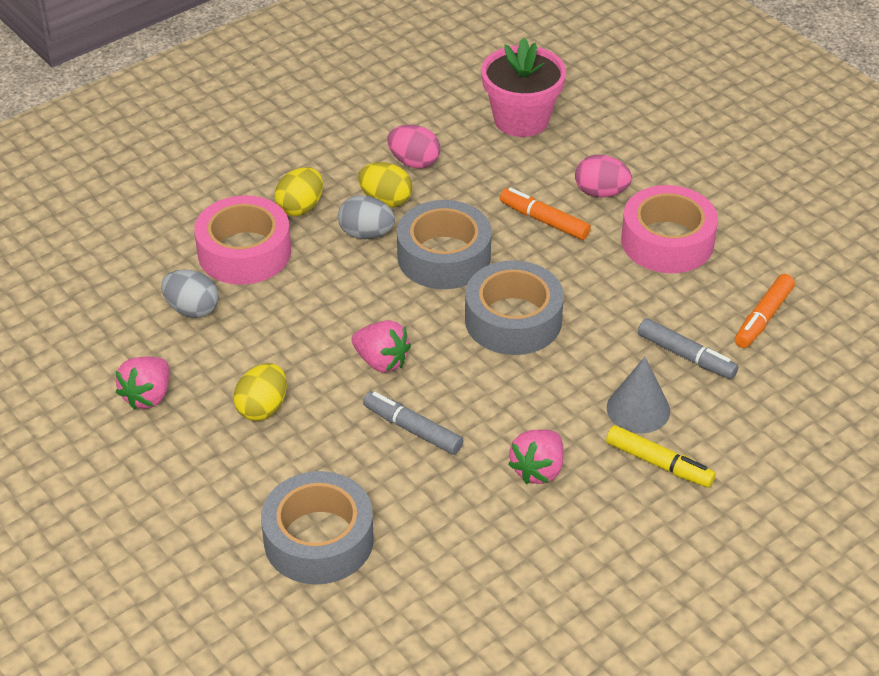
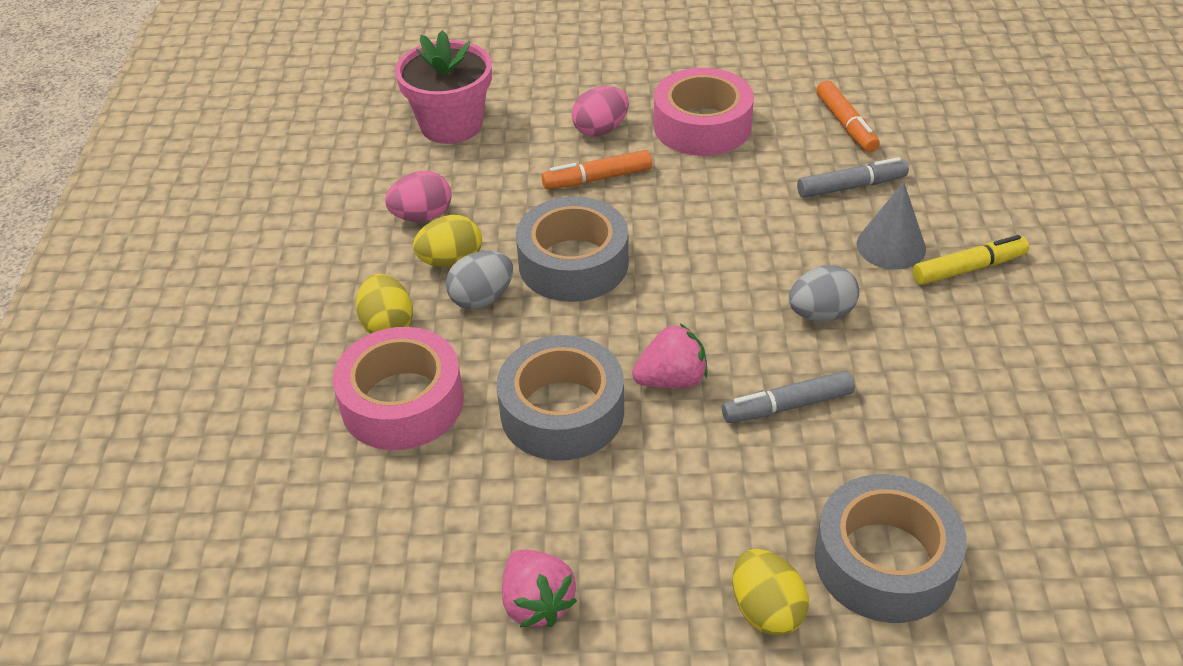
camera: 50 degrees left, 0 degrees up
(192, 309) = (441, 491): grey egg -> grey egg (821, 314)
(262, 408) = (651, 508): yellow egg -> yellow egg (766, 610)
(513, 320) = (705, 262): grey tape -> grey tape (562, 411)
(538, 470) = (915, 347): pink strawberry -> none

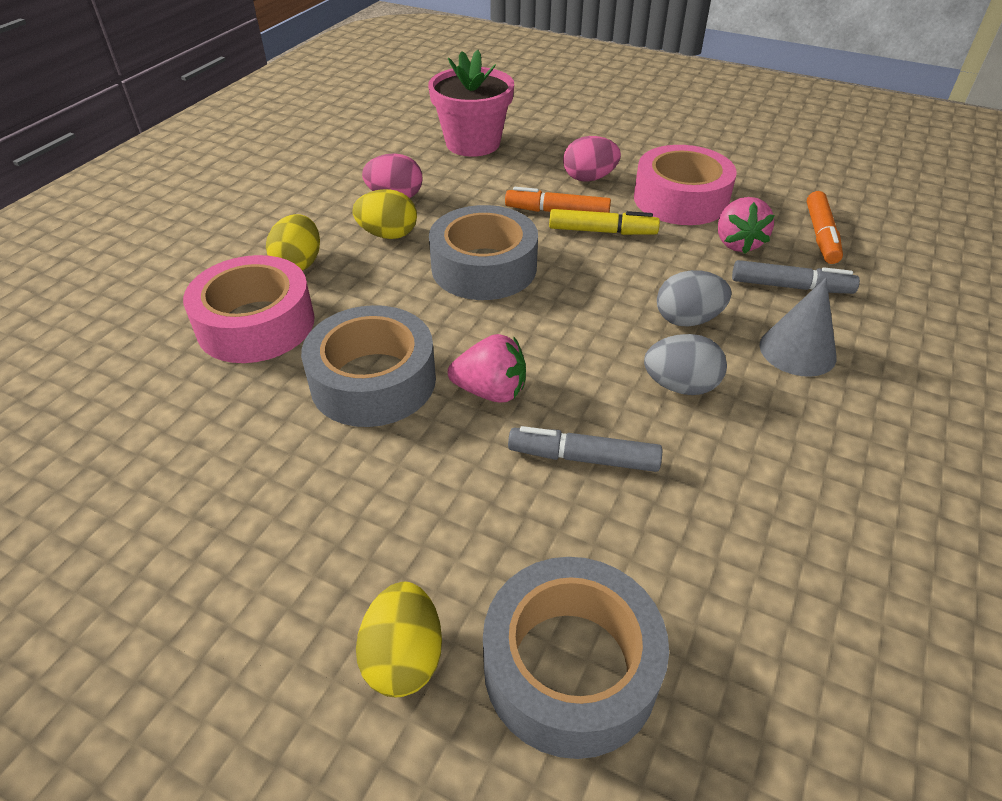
camera: 25 degrees right, 0 degrees up
(482, 298) = (387, 269): grey egg -> grey egg (687, 319)
(537, 603) = (203, 541): pink strawberry -> pink strawberry (737, 243)
(968, 268) = (872, 399): yellow marker -> yellow marker (602, 231)

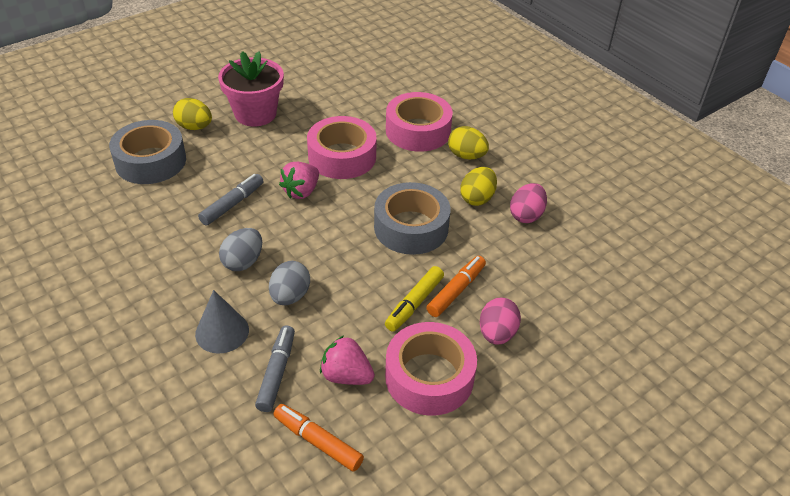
camera: 115 degrees right, 0 degrees up
(373, 381) = (342, 157): grey tape -> pink tape
(473, 143) = (596, 285): pink flower pot -> pink flower pot (255, 114)
(791, 287) = (277, 372): grey marker -> grey marker turned 150 degrees clockwise

